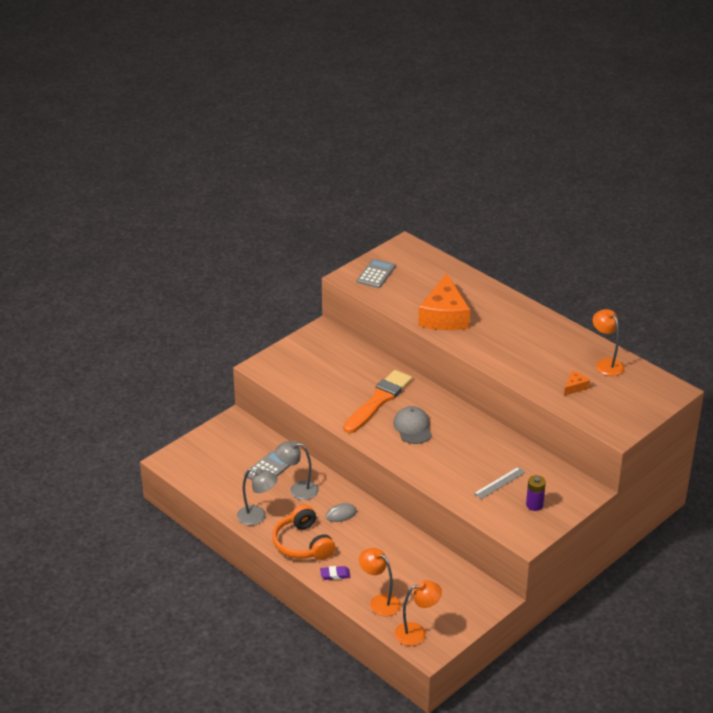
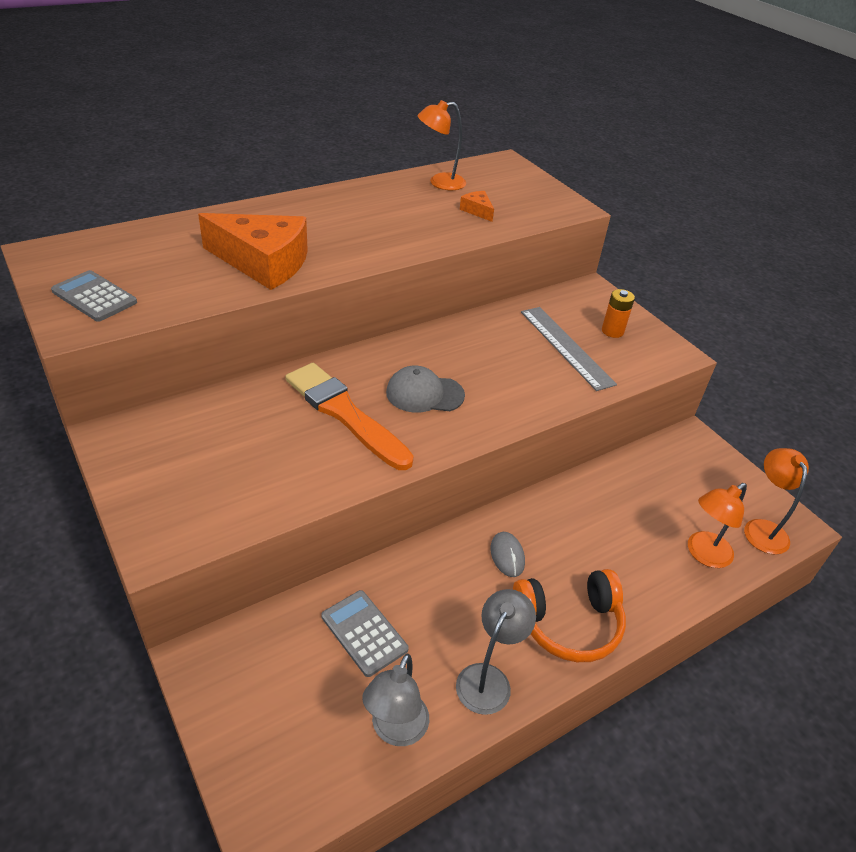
camera: 80 degrees left, 5 degrees up
(298, 490) = (433, 600): grey lamp -> grey lamp (395, 730)
(335, 575) = (645, 596): purple eraser -> none
(499, 483) = (565, 347): grey ruler -> grey ruler, size x1.63
(534, 505) = (612, 331): purple battery -> orange battery

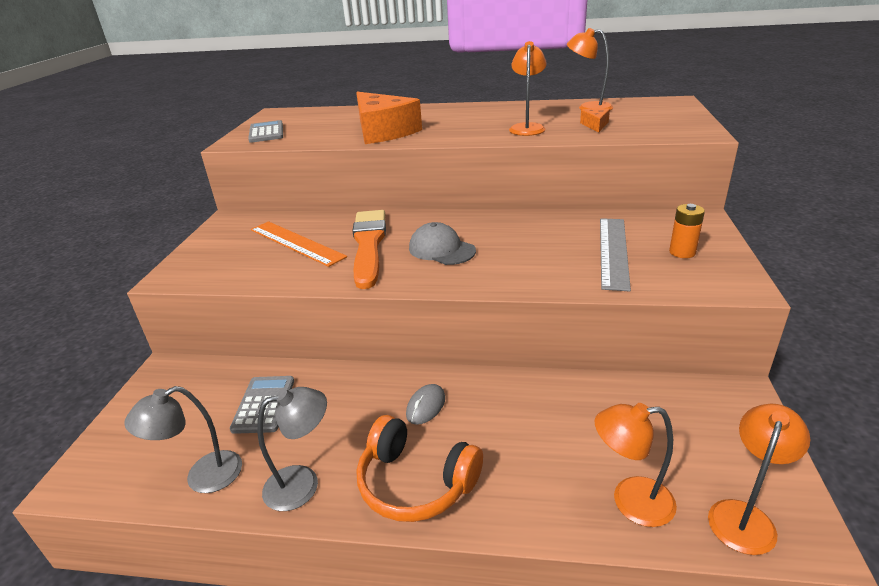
camera: 45 degrees right, 10 degrees down
(257, 440) = (296, 243): none -> orange ruler
(418, 226) = (527, 127): none -> orange lamp

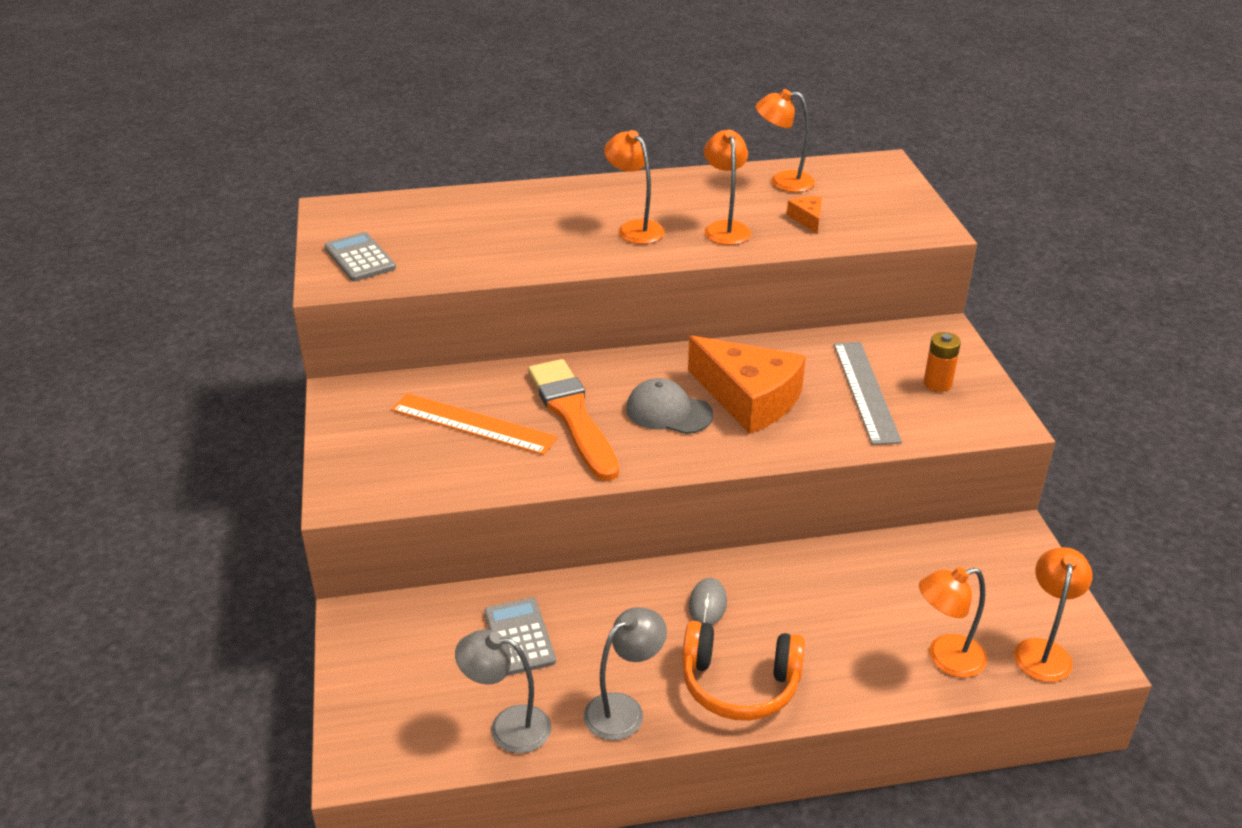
camera: 20 degrees left, 5 degrees up
(202, 477) = (507, 727): grey lamp -> grey lamp turned 60 degrees clockwise
(383, 131) = (535, 246): orange cheese -> orange cheese (749, 398)
(460, 126) = (634, 228): none -> orange lamp

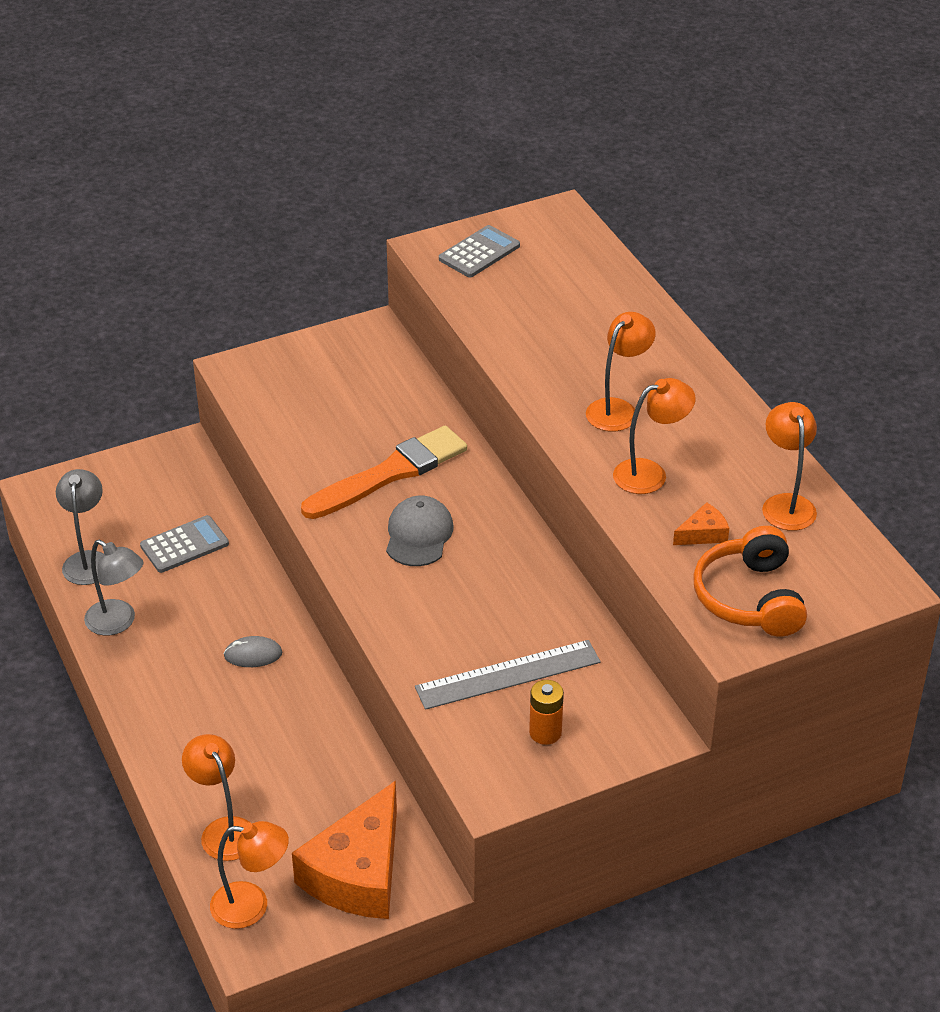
camera: 75 degrees right, 5 degrees up
(473, 424) = (356, 415): orange ruler -> none
(739, 684) = (160, 690): orange headphones -> orange headphones (749, 598)
(749, 398) = (461, 588): orange cheese -> orange cheese (358, 873)

